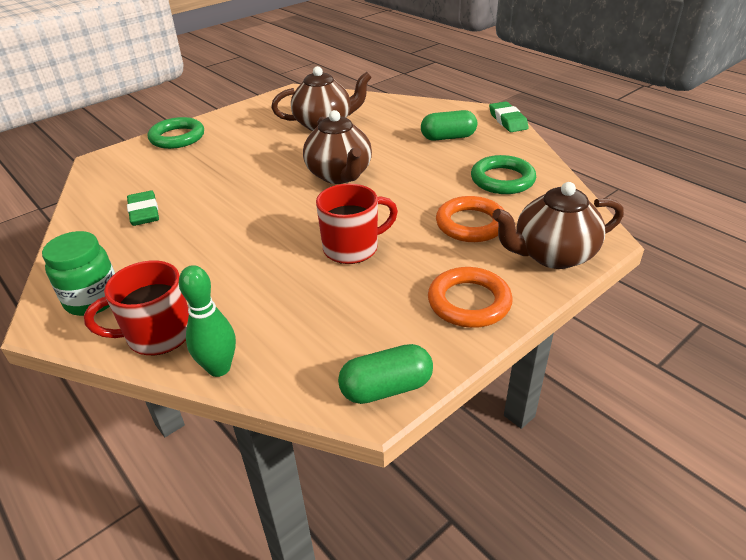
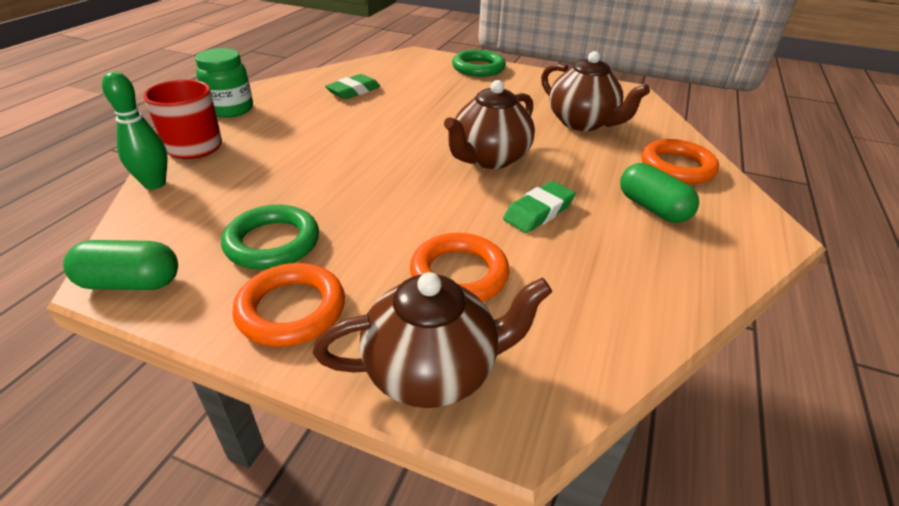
camera: 60 degrees right, 0 degrees up
(352, 248) = (357, 202): red mug -> none
(386, 388) = (131, 283): green capsule -> green capsule turned 45 degrees counterclockwise
(410, 114) = (677, 167): none -> orange ring
(502, 179) = (592, 279): green ring -> green ring (272, 243)
(507, 121) = (767, 249): green eraser -> green eraser (538, 212)
(552, 255) = (432, 371): brown teapot -> brown teapot turned 120 degrees clockwise

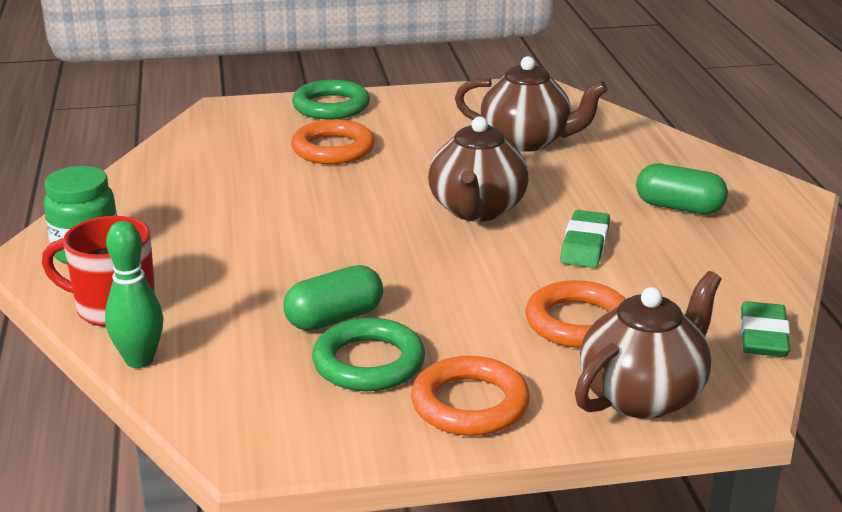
camera: 30 degrees left, 10 degrees down
(131, 283) = (280, 447): green capsule -> green capsule (334, 318)
(354, 91) = (215, 181): green eraser -> green eraser (763, 336)
(677, 167) = (663, 161): orange ring -> orange ring (333, 149)

